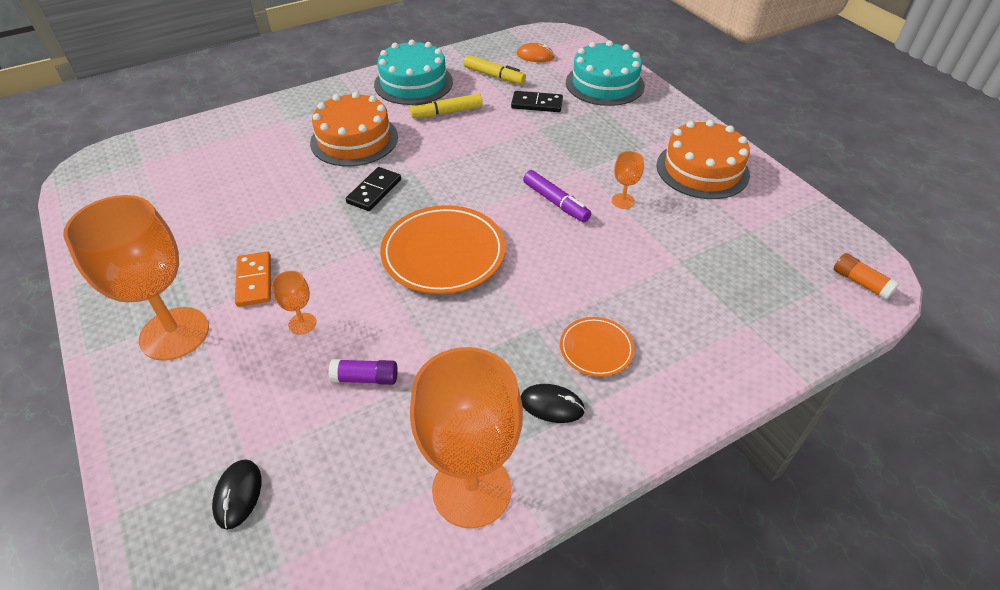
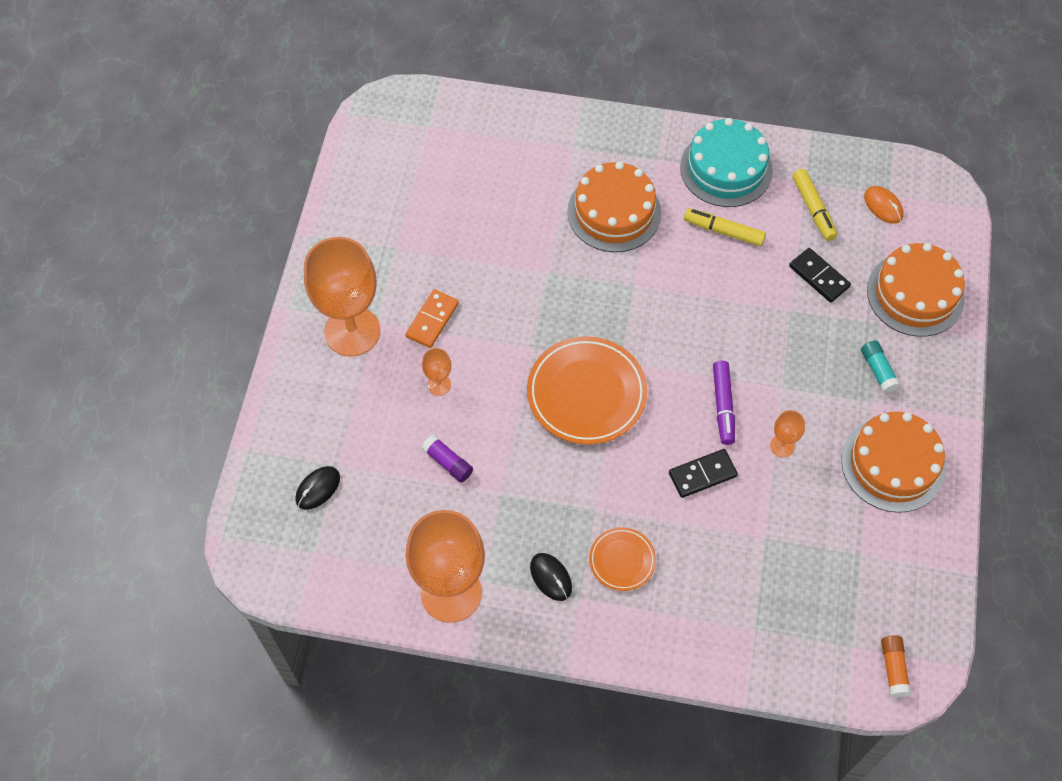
camera: 40 degrees right, 15 degrees up
(374, 191) = (584, 287): black domino -> black domino (702, 474)
(604, 84) = (915, 294): turquoise cake -> orange cake
(631, 129) = (878, 370): none -> turquoise glue stick

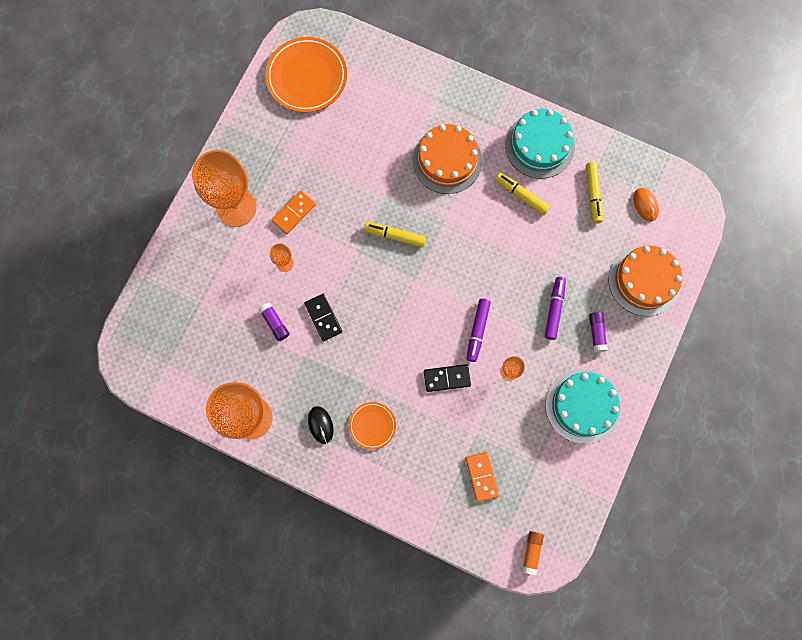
camera: 15 degrees right, 15 degrees up
(318, 488) = (182, 319): black mouse -> none
(576, 317) = (395, 236): none -> yellow marker
(586, 393) = (385, 296): orange plate -> orange plate (306, 77)
(791, 588) = (481, 476): none -> orange domino
(813, 356) = (554, 309): none -> purple marker
(819, 277) = (579, 249): black domino -> black domino (323, 318)
(878, 370) = (596, 333): turquoise glue stick -> purple glue stick
(893, 464) = (582, 406): orange cake -> turquoise cake

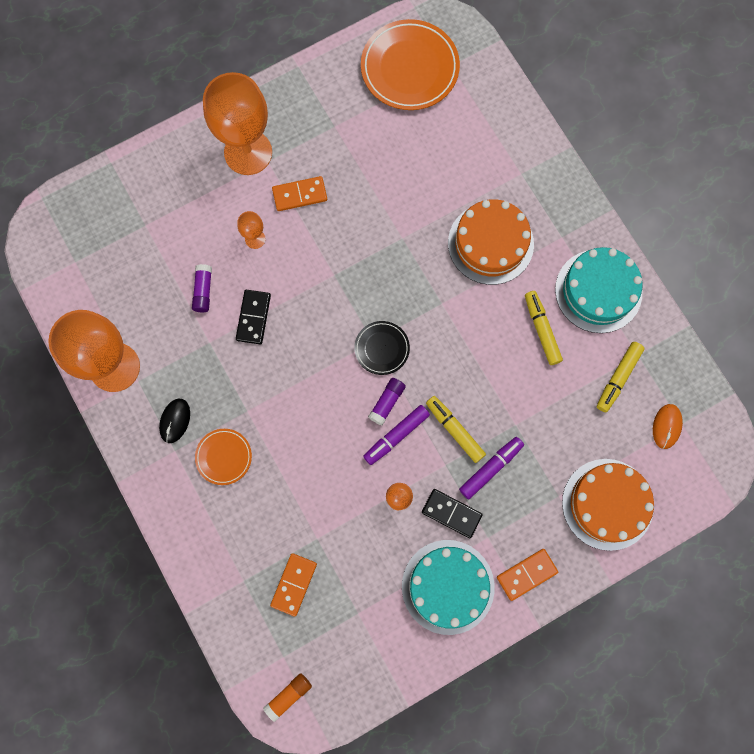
camera: 35 degrees right, 0 degrees up
(395, 236) = (383, 284): yellow marker -> yellow marker (454, 430)
(425, 279) = (382, 348): none -> black plate
(447, 378) = (331, 461): black domino -> black domino (451, 513)
(596, 333) = (517, 522): purple glue stick -> purple glue stick (387, 402)
(626, 362) = (526, 574): none -> orange domino

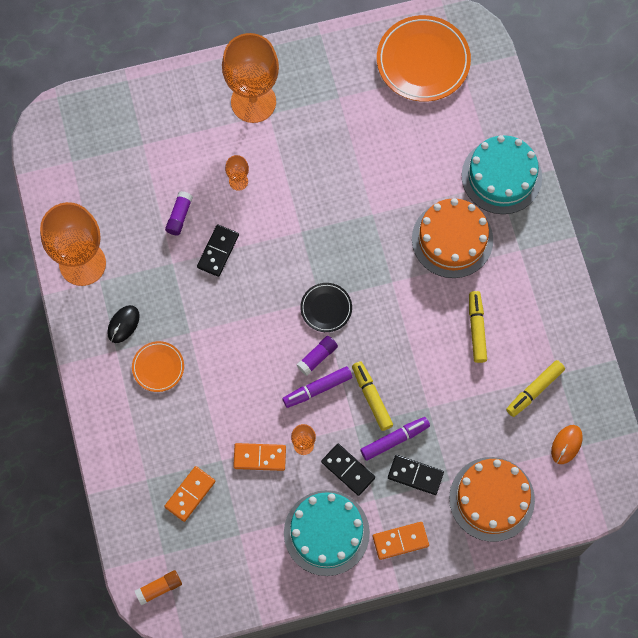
camera: 15 degrees right, 5 degrees down
(300, 195) = (290, 152): orange domino -> orange domino (259, 457)
(522, 500) = (415, 475): none -> black domino
(598, 291) = (539, 307): turquoise cake -> turquoise cake (501, 176)

